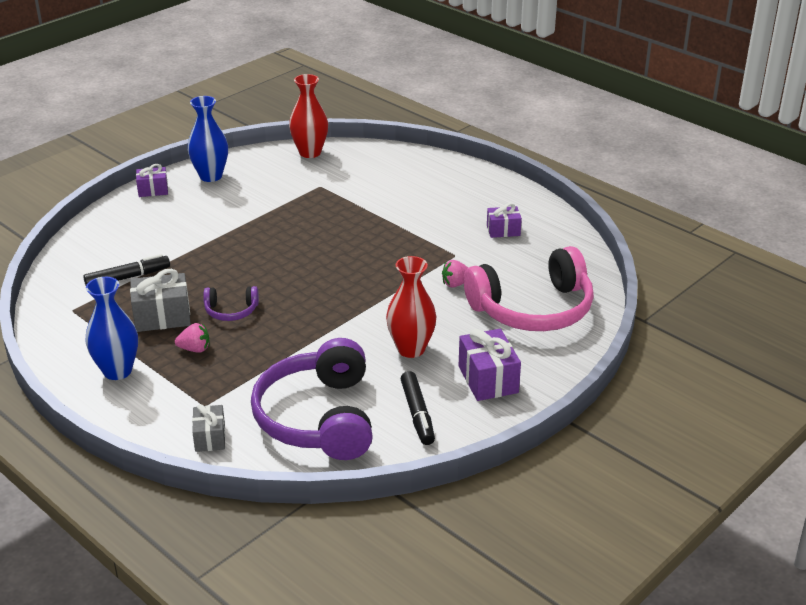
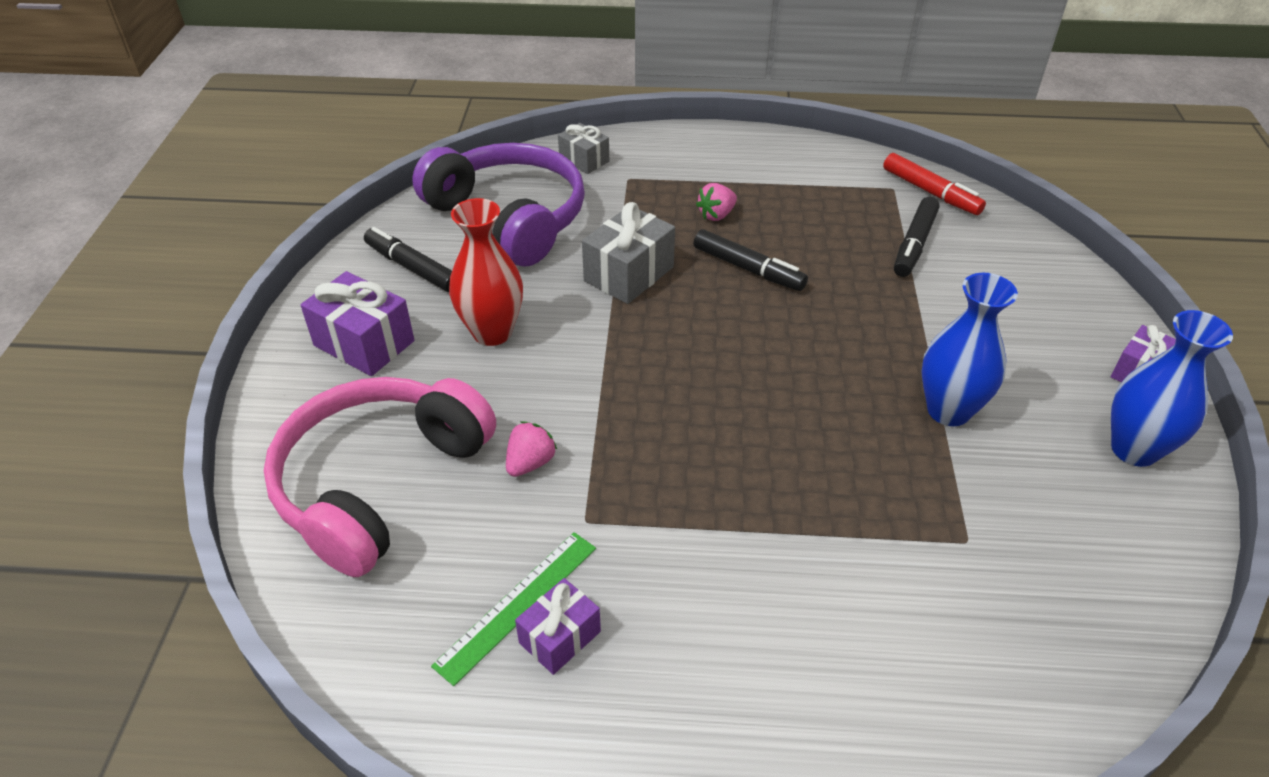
camera: 140 degrees right, 10 degrees up
(59, 297) = (930, 192): none -> red marker
(117, 371) = (749, 165): blue vase -> blue vase (948, 410)
(162, 317) = (802, 226): grey gift -> grey gift (629, 274)
(231, 311) = (748, 269): purple headphones -> black marker
(310, 152) = (1118, 623): red vase -> none
(510, 245) = (517, 605): none -> green ruler

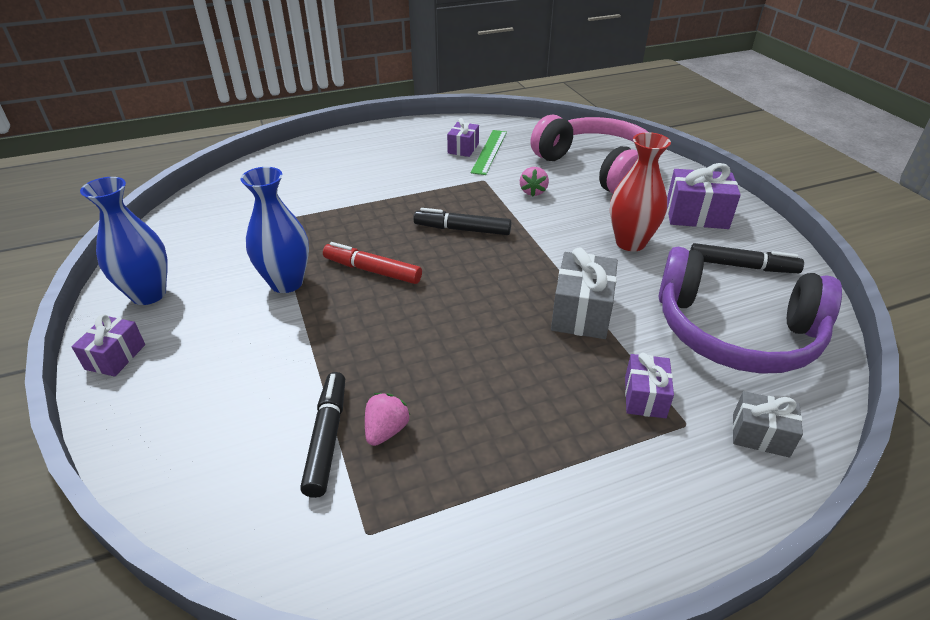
camera: 155 degrees right, 5 degrees down
(380, 483) = (597, 167): pink headphones -> pink headphones turned 45 degrees counterclockwise
(641, 200) = (645, 397): none -> purple gift
(716, 215) = (555, 404): pink strawberry -> pink strawberry (386, 431)
(748, 269) = (485, 350): black marker -> black marker (462, 229)
(930, 192) = (313, 546): red marker -> red marker (372, 270)

